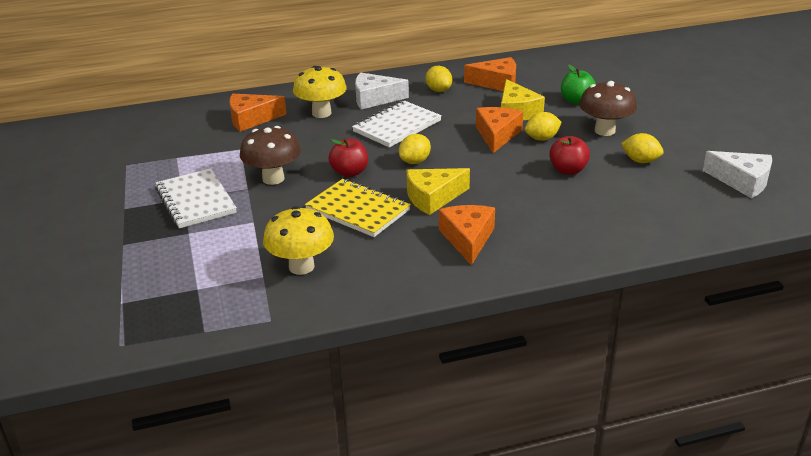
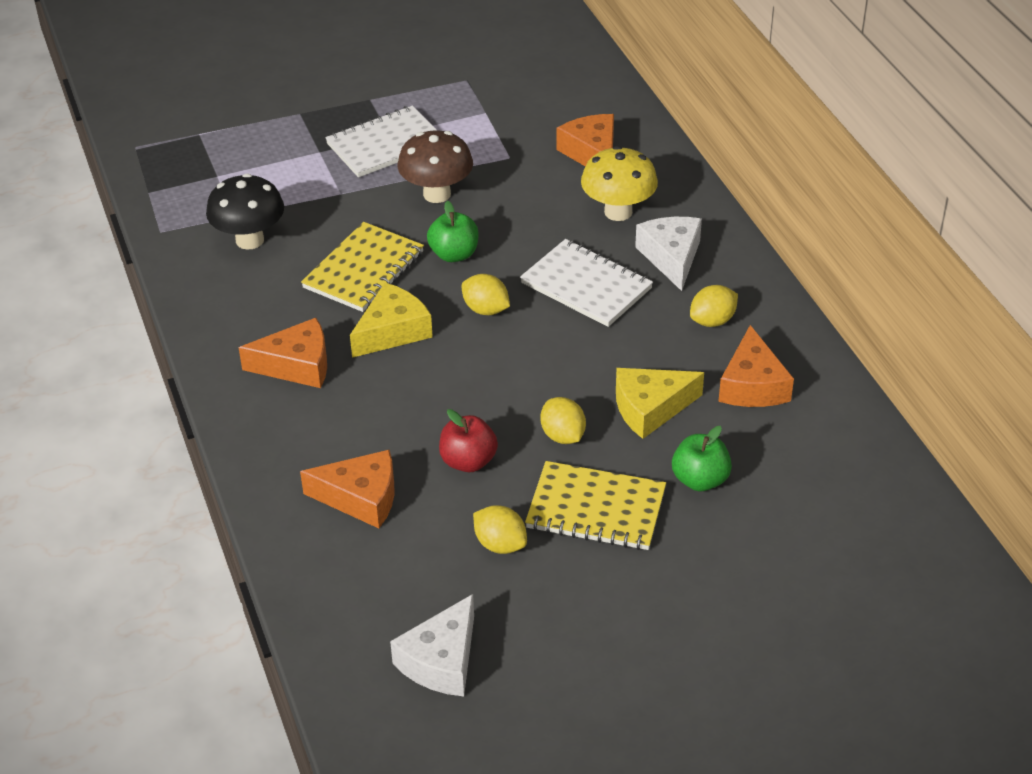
camera: 85 degrees right, 10 degrees up
(301, 267) = (250, 240): yellow mushroom -> black mushroom
(349, 172) = (454, 254): red apple -> green apple
(433, 198) = (392, 331): yellow cheese -> yellow cheese turned 75 degrees clockwise
(497, 135) = (569, 387): orange cheese -> orange cheese (361, 498)
(604, 131) = (596, 509): brown mushroom -> yellow notebook
(640, 161) = (500, 544): yellow lemon -> yellow lemon turned 75 degrees counterclockwise

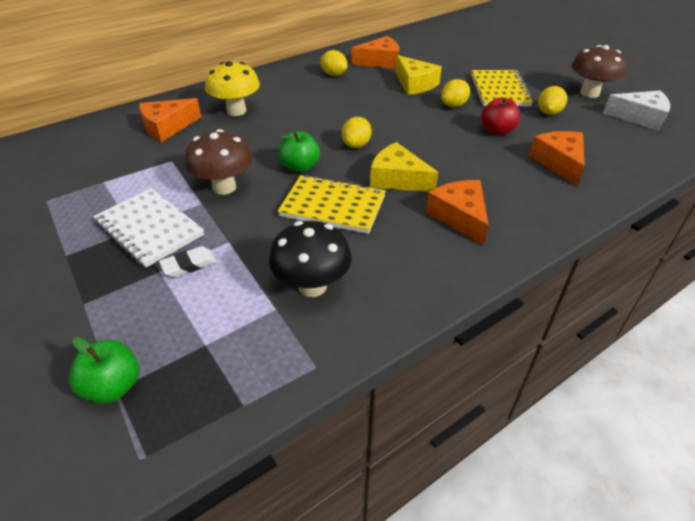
camera: 105 degrees left, 0 degrees up
(319, 168) = (189, 265): none -> white eraser
(548, 632) = (589, 93): none -> brown mushroom
(586, 286) = (317, 113): white notebook -> none
(671, 257) = (280, 90): white cheese -> none
(700, 480) = (457, 68): green apple -> green apple (113, 386)

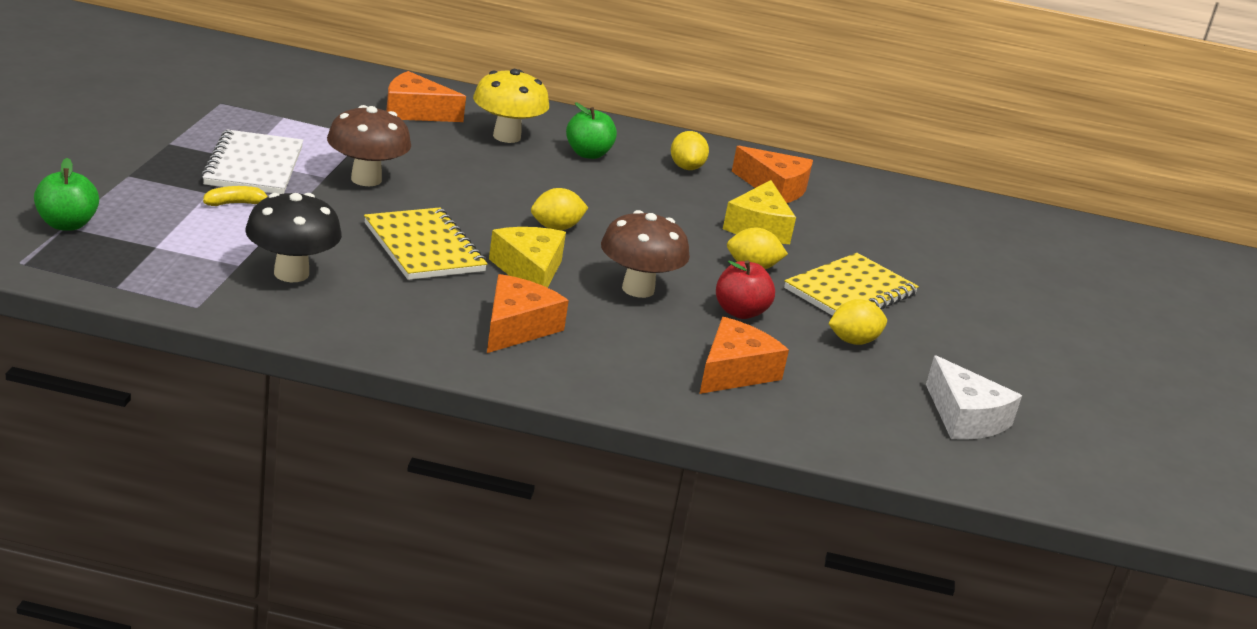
camera: 40 degrees right, 15 degrees down
(189, 265) = (235, 203): white eraser -> yellow banana
(300, 167) = (462, 208): green apple -> green apple (588, 154)
(589, 93) = (969, 364): brown mushroom -> brown mushroom (638, 289)

